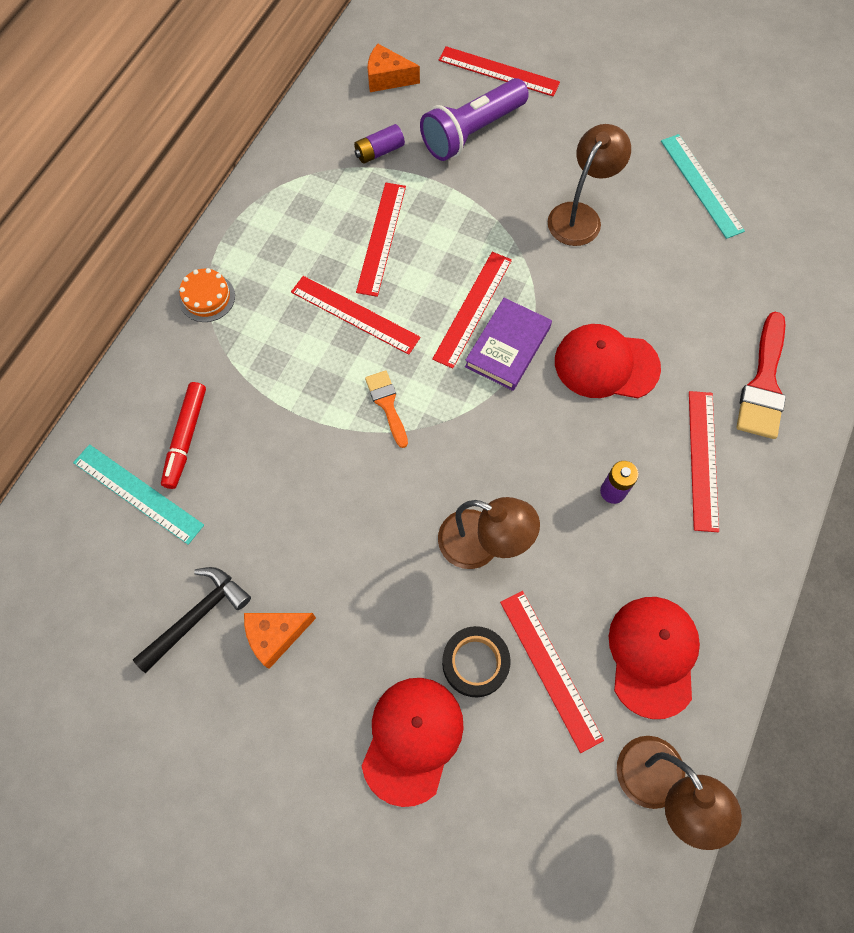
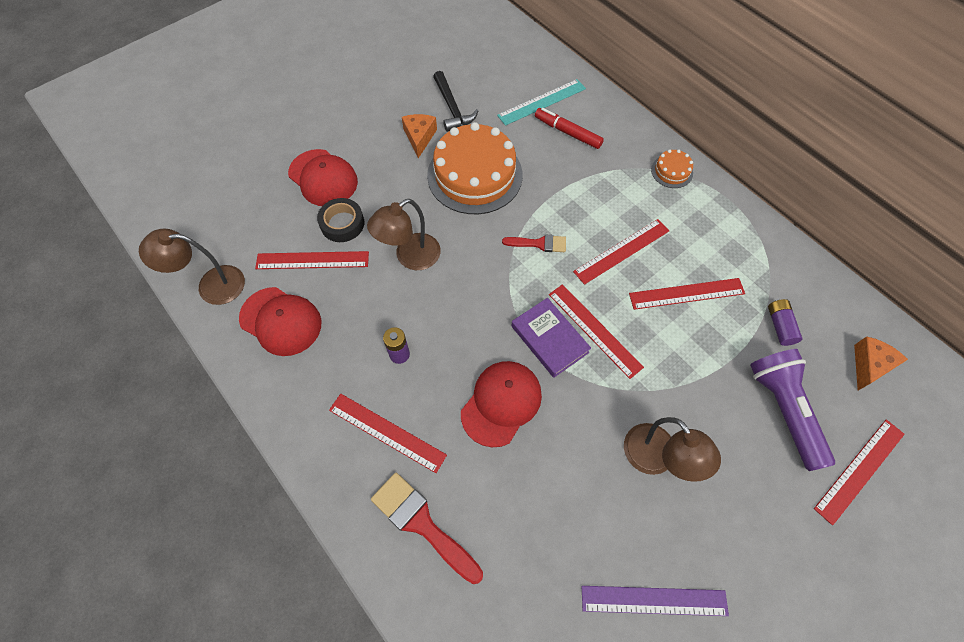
camera: 115 degrees right, 5 degrees down
(313, 526) = (475, 175): none -> orange cake
(381, 238) = (686, 293): red ruler -> red ruler turned 45 degrees counterclockwise
(387, 404) = (539, 244): orange brush -> red brush
(701, 185) = (654, 600): turquoise ruler -> purple ruler

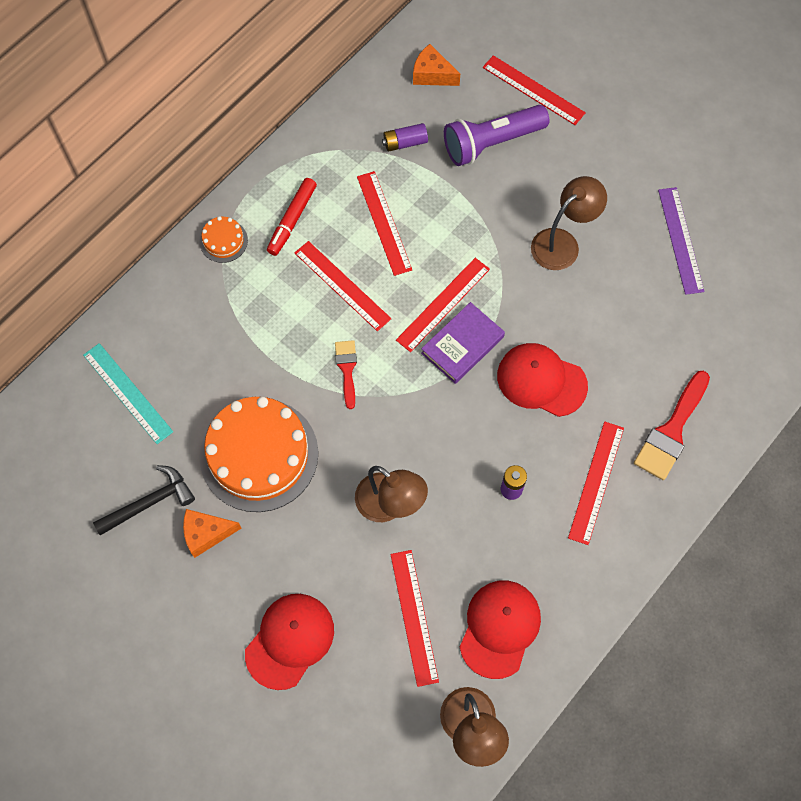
camera: 100 degrees left, 5 degrees up
(342, 223) = (356, 596): black tape -> none
(567, 132) = (176, 357): red marker -> red marker (292, 220)

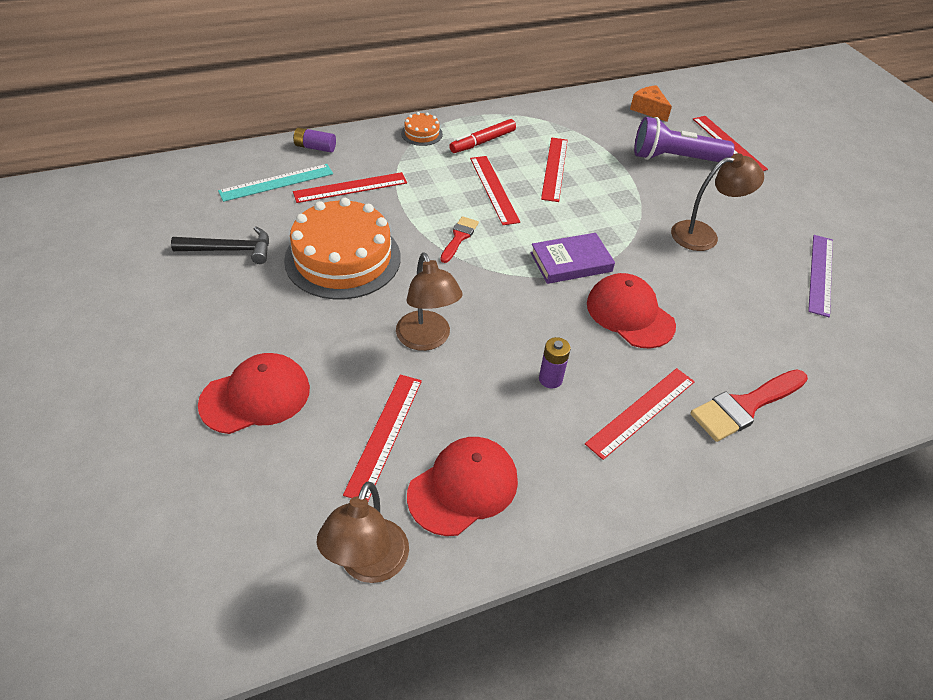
camera: 25 degrees right, 20 degrees down
(128, 393) = (277, 182): turquoise ruler -> turquoise ruler turned 75 degrees clockwise
(206, 533) = (255, 288): orange cheese -> none
(405, 143) = (602, 134): purple battery -> purple battery (315, 147)
(443, 304) = (571, 231): red ruler -> red ruler (350, 187)

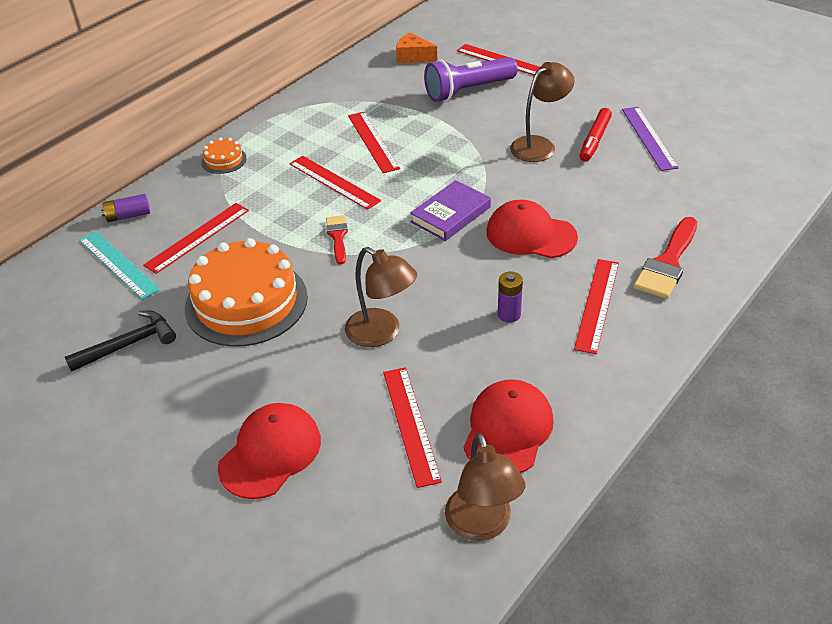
camera: 25 degrees left, 5 degrees down
(277, 182) = (118, 264): turquoise ruler -> turquoise ruler turned 75 degrees counterclockwise
(482, 142) = (288, 144): red marker -> red marker (594, 140)

